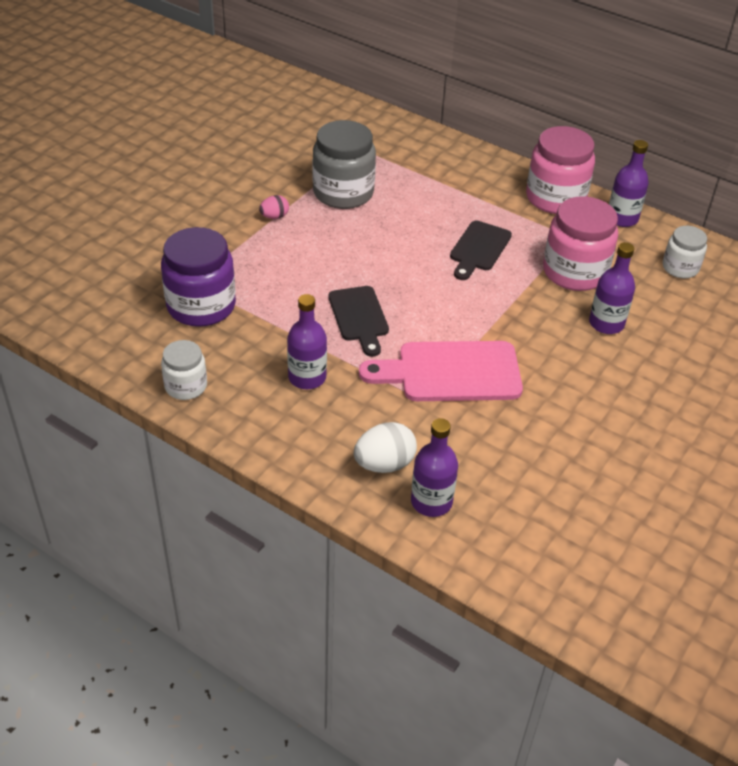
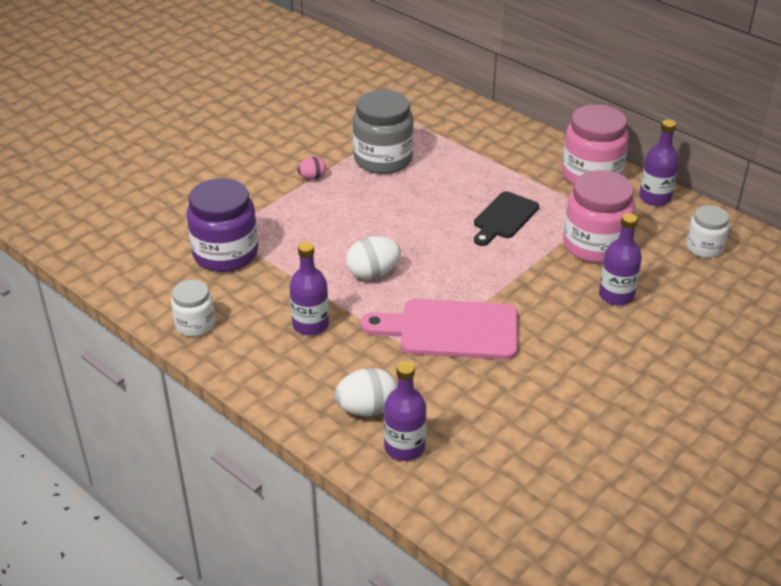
camera: 10 degrees right, 5 degrees down
(359, 317) = (373, 273): black cutting board -> white egg

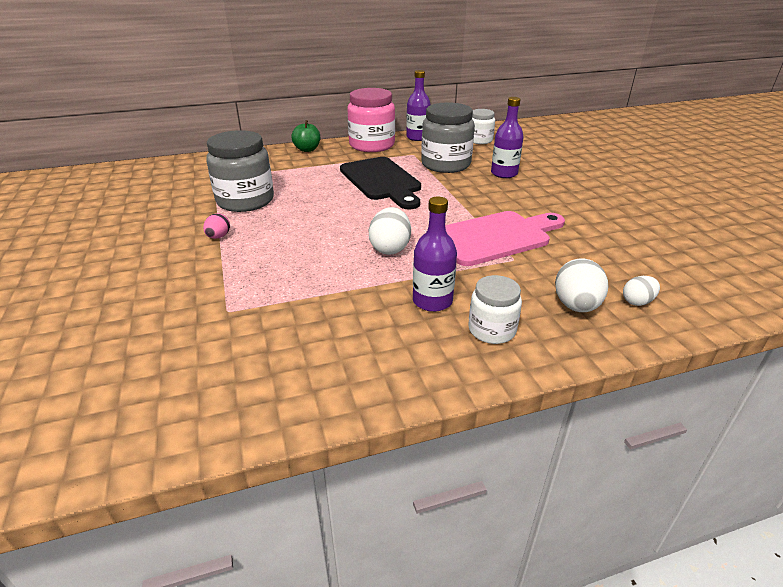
camera: 60 degrees left, 5 degrees down
(195, 324) = (363, 380): white jar -> white jar (491, 330)
(225, 253) = (265, 320): purple jar -> none
(404, 447) = (637, 302): purple bottle -> white egg
(451, 330) = (495, 237): pink cutting board -> pink cutting board turned 150 degrees counterclockwise
(504, 218) = (382, 181): black cutting board -> black cutting board, size x1.55
(530, 140) = (307, 149): none -> green apple
(595, 245) = (445, 164): pink jar -> grey jar

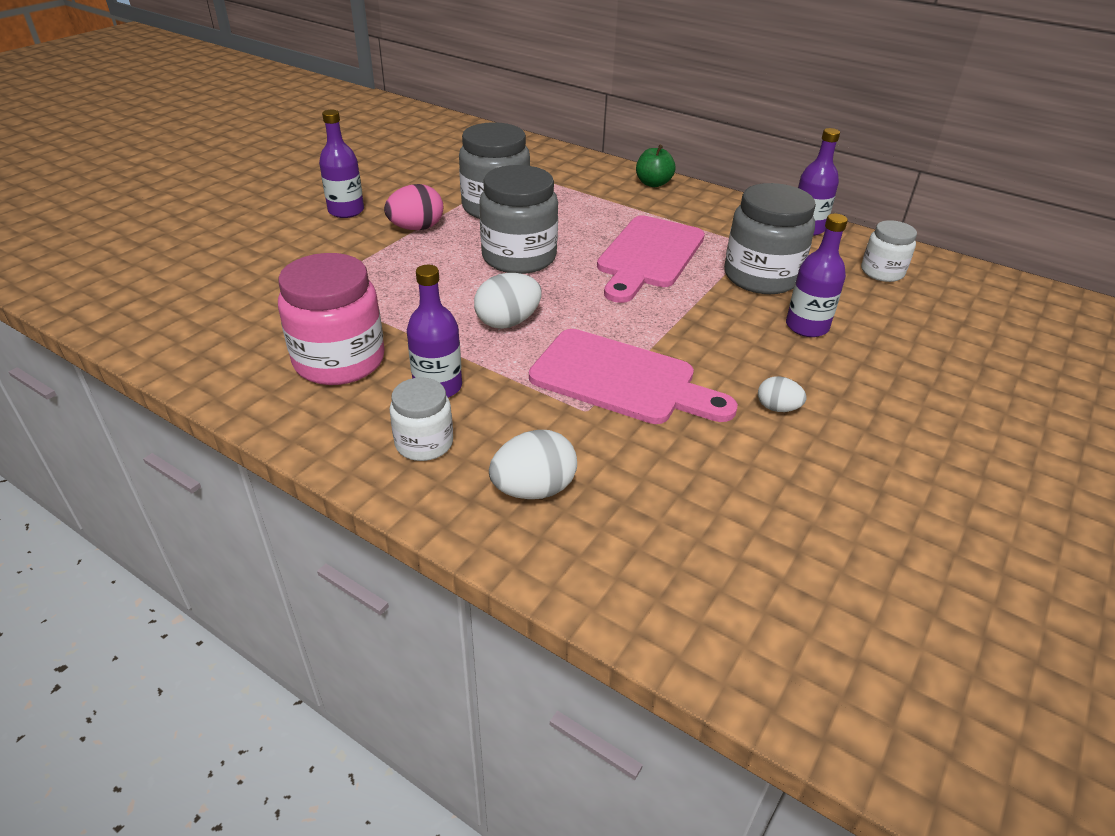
camera: 50 degrees right, 5 degrees up
(137, 255) = (346, 211): none -> purple bottle
(218, 237) = (416, 228): pink egg -> pink egg, size x1.69
(320, 216) = (519, 257): none -> grey jar
(372, 145) = (730, 211): pink jar -> pink jar (339, 361)
(382, 181) = (649, 256): black cutting board -> pink cutting board
(637, 302) = (599, 538): white egg -> white egg (777, 408)

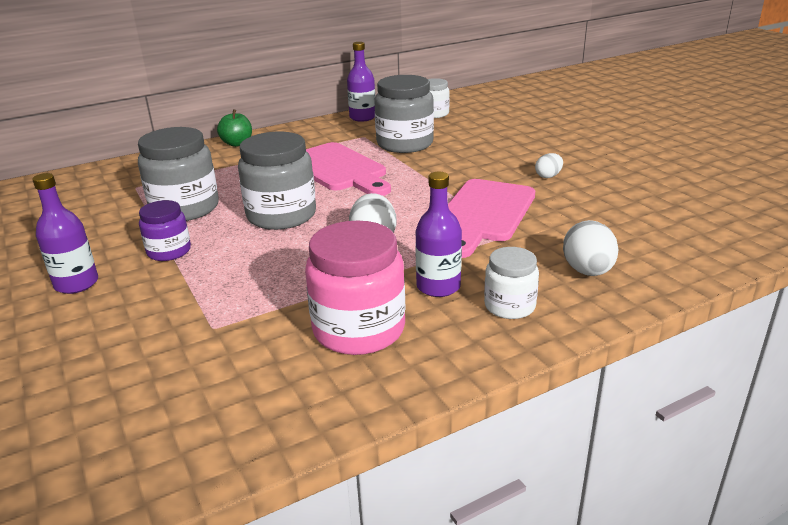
camera: 60 degrees left, 10 degrees down
(416, 228) = (169, 251): pink egg -> purple jar
(621, 379) = (484, 214): pink cutting board -> pink cutting board turned 150 degrees clockwise
(807, 326) = (472, 147): purple bottle -> none

